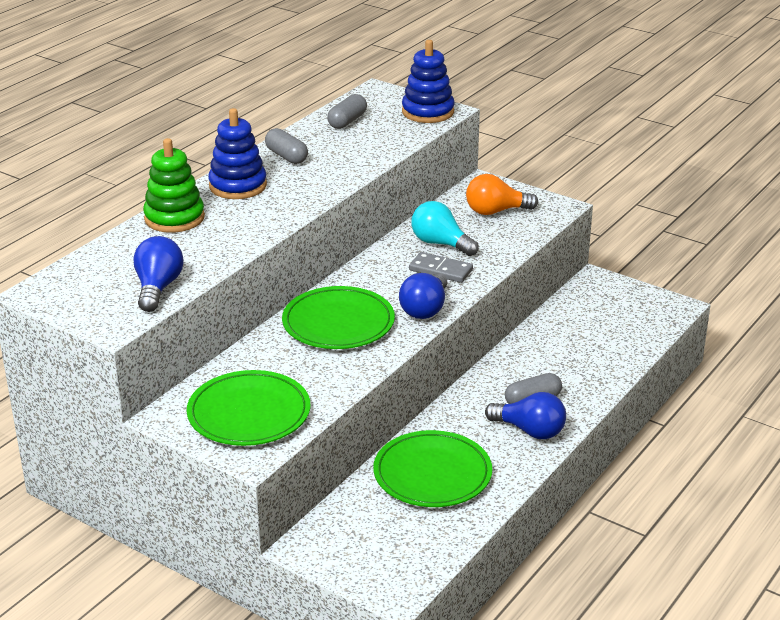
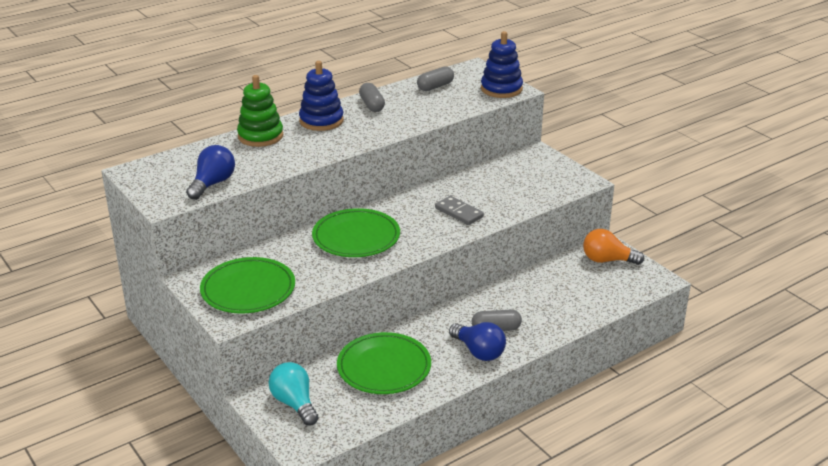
camera: 20 degrees right, 0 degrees up
(425, 309) = (427, 239): blue light bulb -> none
(440, 243) = (472, 192): turquoise light bulb -> turquoise light bulb (294, 403)
(496, 211) = (532, 176): orange light bulb -> orange light bulb (607, 260)

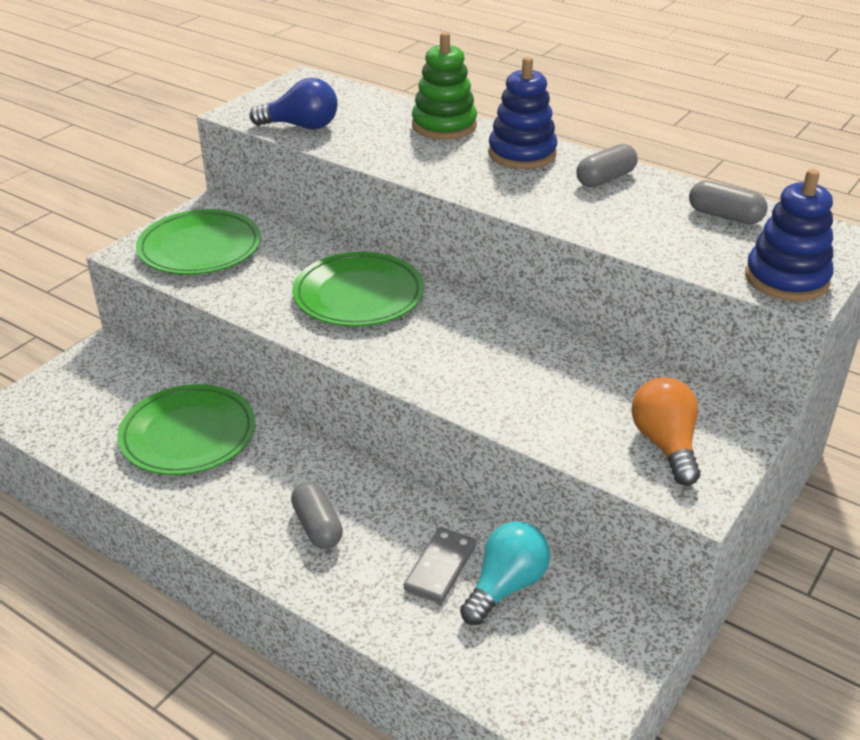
camera: 70 degrees right, 5 degrees up
(294, 403) = (96, 380): turquoise light bulb -> turquoise light bulb (506, 586)
(459, 212) = (482, 370): grey domino -> grey domino (440, 568)
(479, 352) = (252, 520): blue light bulb -> none
(607, 260) = (595, 634): orange light bulb -> orange light bulb (665, 444)

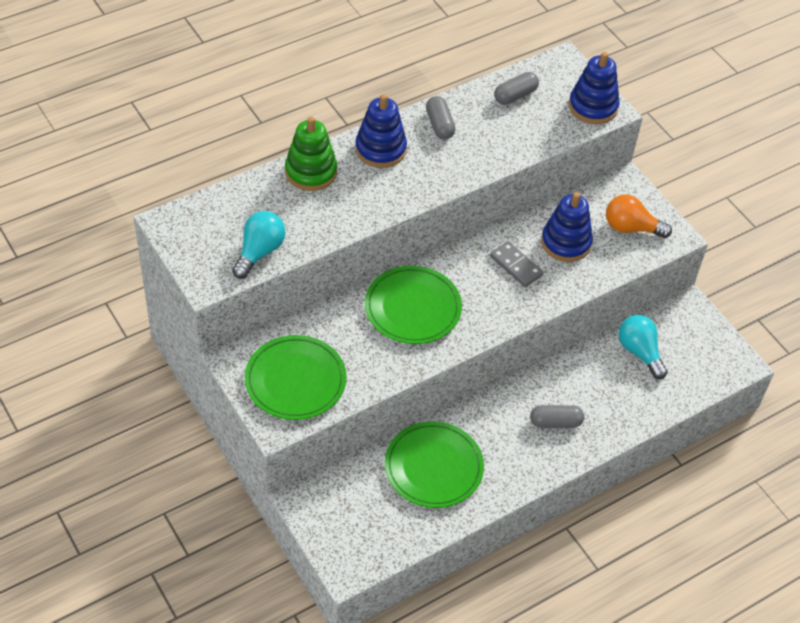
camera: 70 degrees left, 15 degrees up
(301, 126) = (259, 252): blue light bulb -> turquoise light bulb
(440, 568) = (614, 375): grey domino -> grey domino (516, 266)
(575, 388) = (566, 242): none -> blue stacking toy

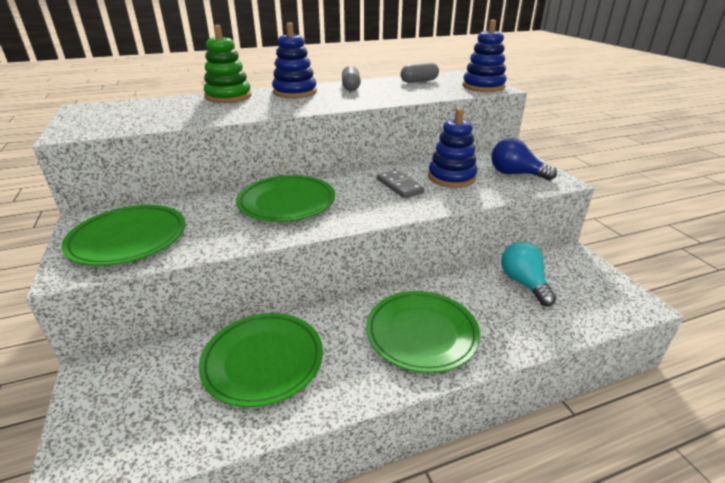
camera: 15 degrees right, 20 degrees down
(259, 252) = (138, 123): turquoise light bulb -> none
(555, 422) = (421, 333): grey capsule -> green plate
(631, 228) = (515, 174): orange light bulb -> blue light bulb

